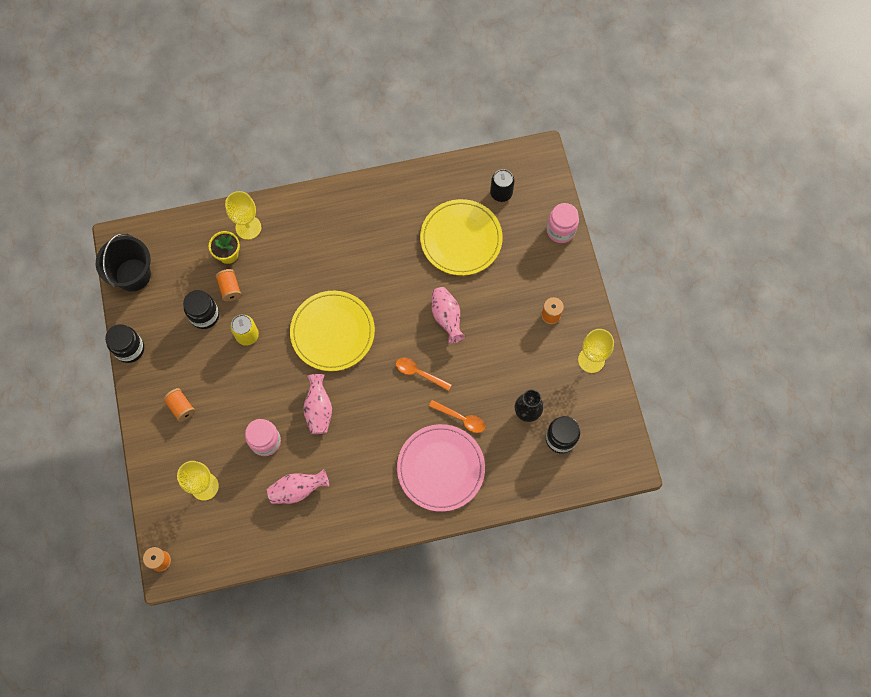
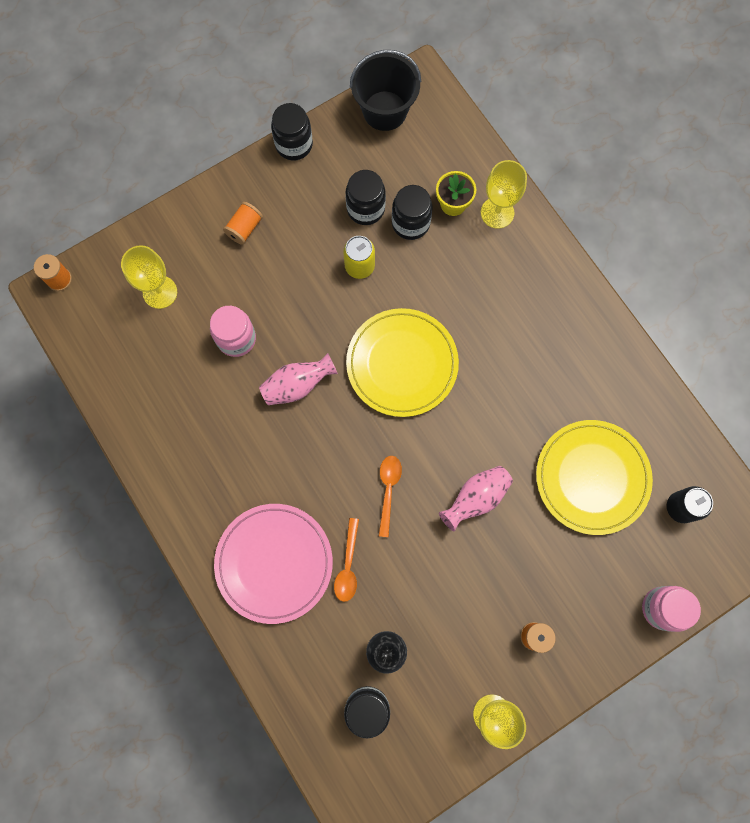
camera: 70 degrees right, 5 degrees up
(230, 288) = (410, 223): orange spool -> black jar
(298, 490) = (190, 399): pink vase -> none

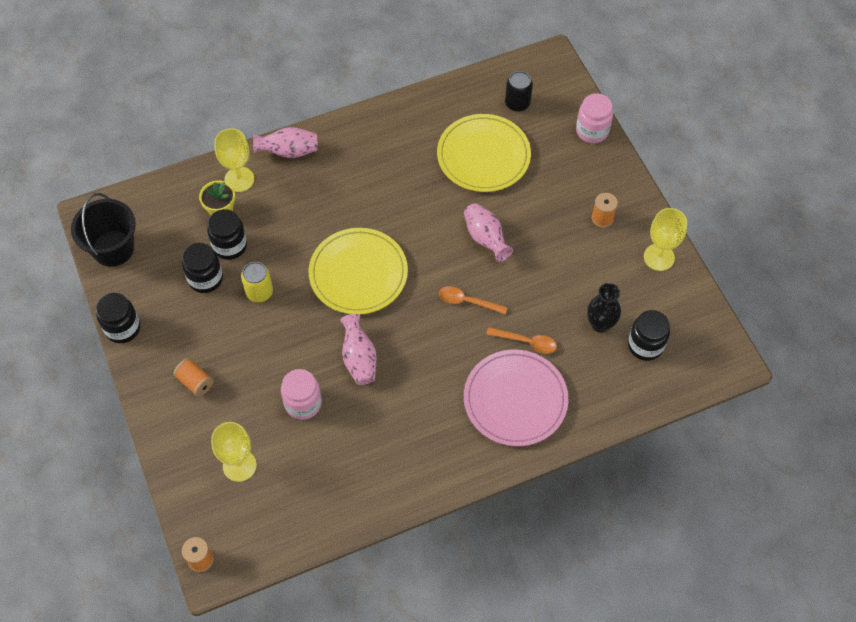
camera: 80 degrees left, 15 degrees down
(546, 256) = (288, 152): none -> pink vase

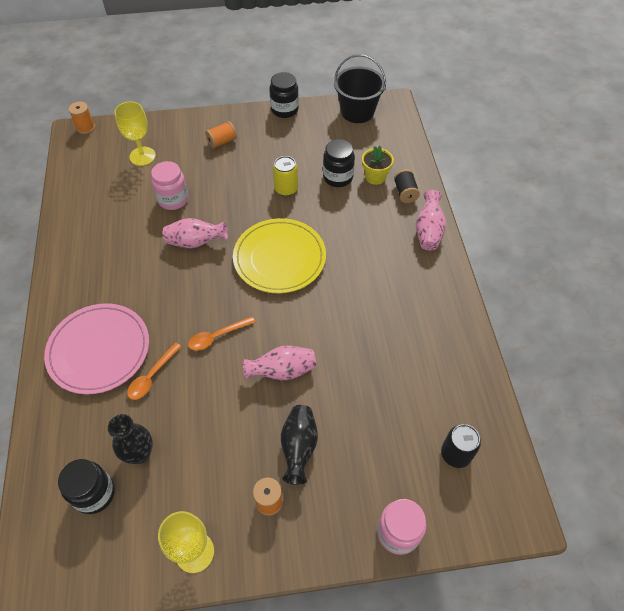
camera: 105 degrees right, 5 degrees down
(205, 279) = (311, 159): black jar -> none
(239, 179) = (405, 193): yellow goblet -> black spool
(467, 301) = (217, 336): orange spoon -> orange spoon turned 150 degrees counterclockwise
(483, 156) = (387, 397): yellow plate -> none
(551, 209) = (299, 447): none -> black vase

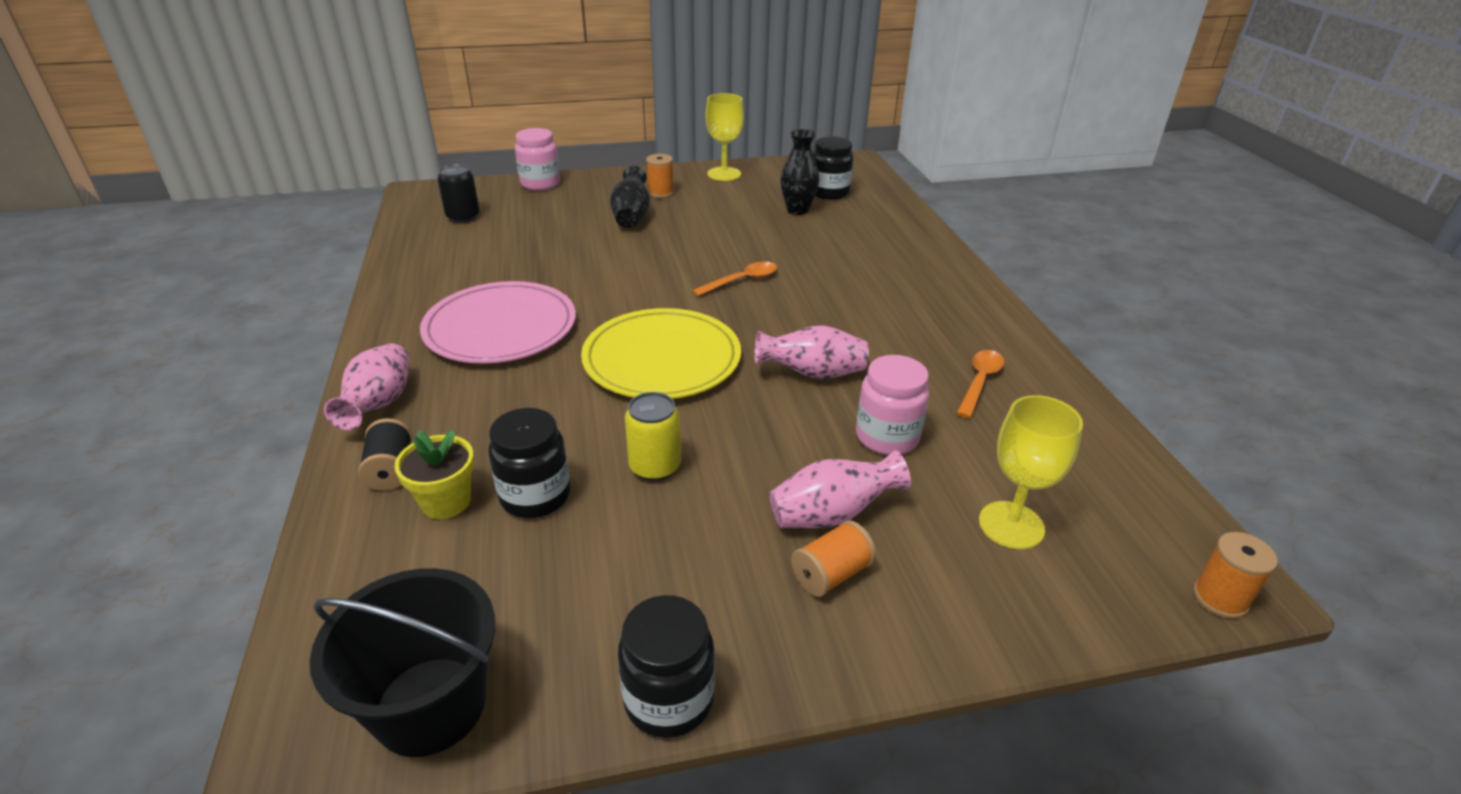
camera: 175 degrees right, 20 degrees down
(99, 350) = (890, 267): pink plate -> pink plate (500, 328)
(152, 376) = (811, 251): orange spoon -> orange spoon (980, 382)
(282, 371) = (652, 258): pink vase -> pink vase (832, 514)

